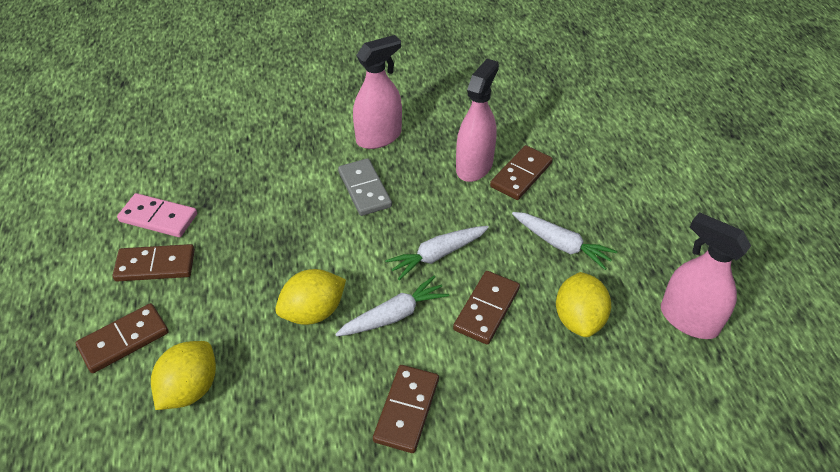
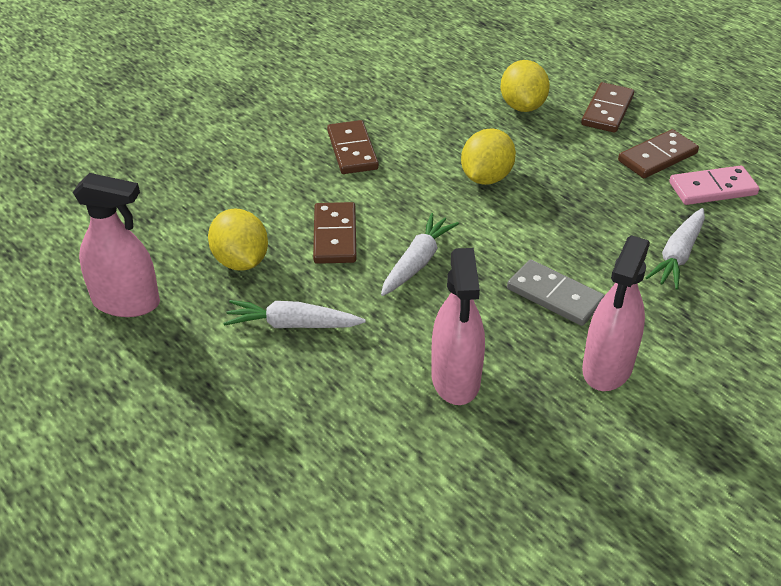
camera: 150 degrees right, 5 degrees down
(394, 315) = (415, 201): white carrot -> white carrot (678, 255)
(521, 175) = (389, 392): brown domino -> none

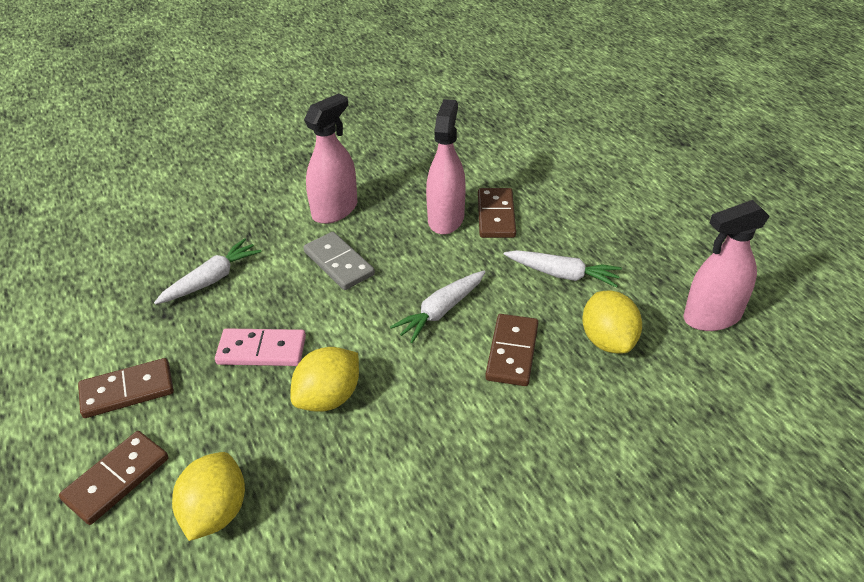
camera: 165 degrees left, 0 degrees up
(126, 302) = (712, 316): pink spray bottle -> pink spray bottle turned 45 degrees counterclockwise
(352, 150) = (467, 472): brown domino -> brown domino (496, 215)
(712, 189) = (113, 340): pink domino -> pink domino (261, 350)

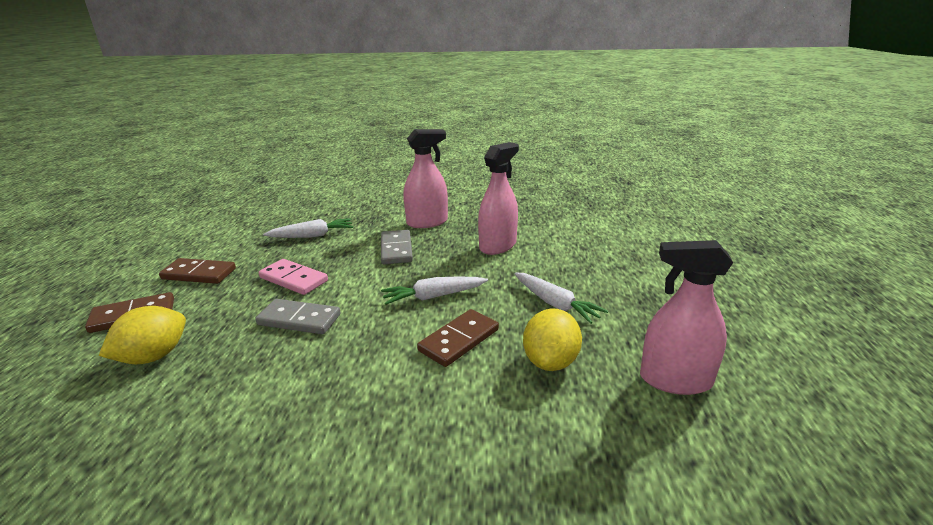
camera: 30 degrees right, 15 degrees down
(328, 397) = (299, 319): yellow lemon -> grey domino
(496, 215) = (538, 254): brown domino -> none

